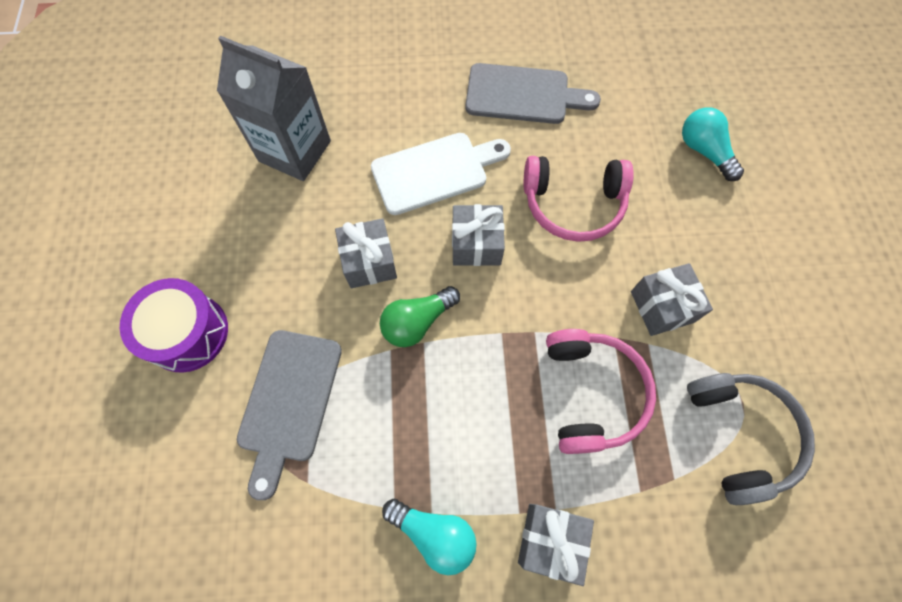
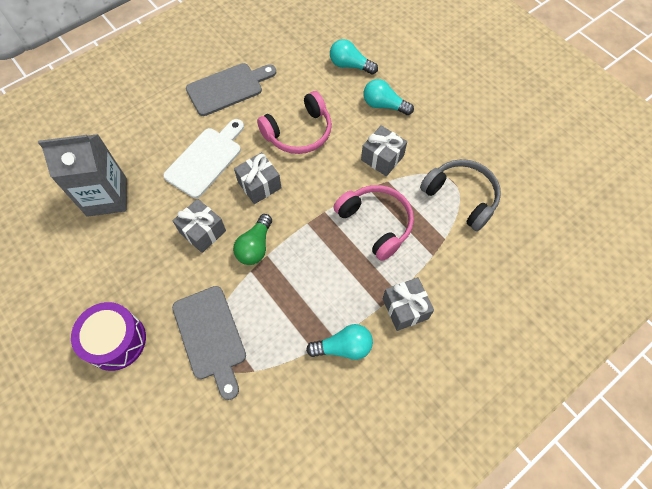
camera: 35 degrees left, 5 degrees down
(715, 234) = (384, 105): none -> turquoise light bulb

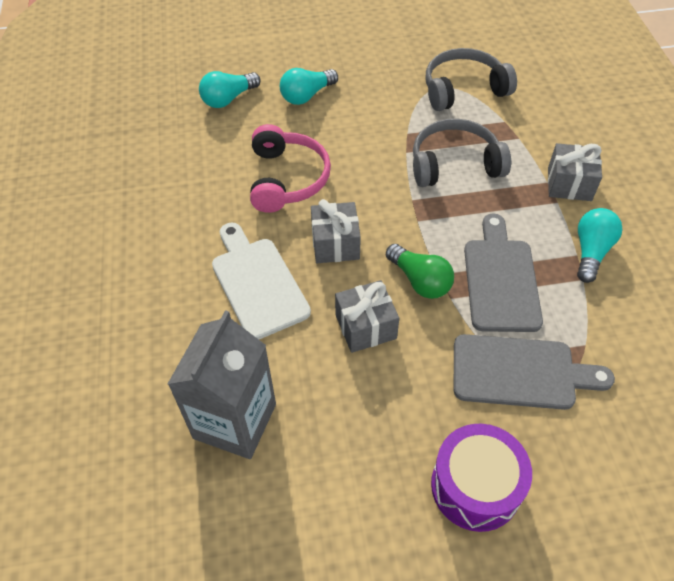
camera: 60 degrees left, 10 degrees down
(228, 88) = (163, 219): grey cutting board -> grey cutting board (500, 279)
(376, 223) = (454, 164): pink headphones -> grey headphones
(382, 158) = (375, 125): grey gift -> none

